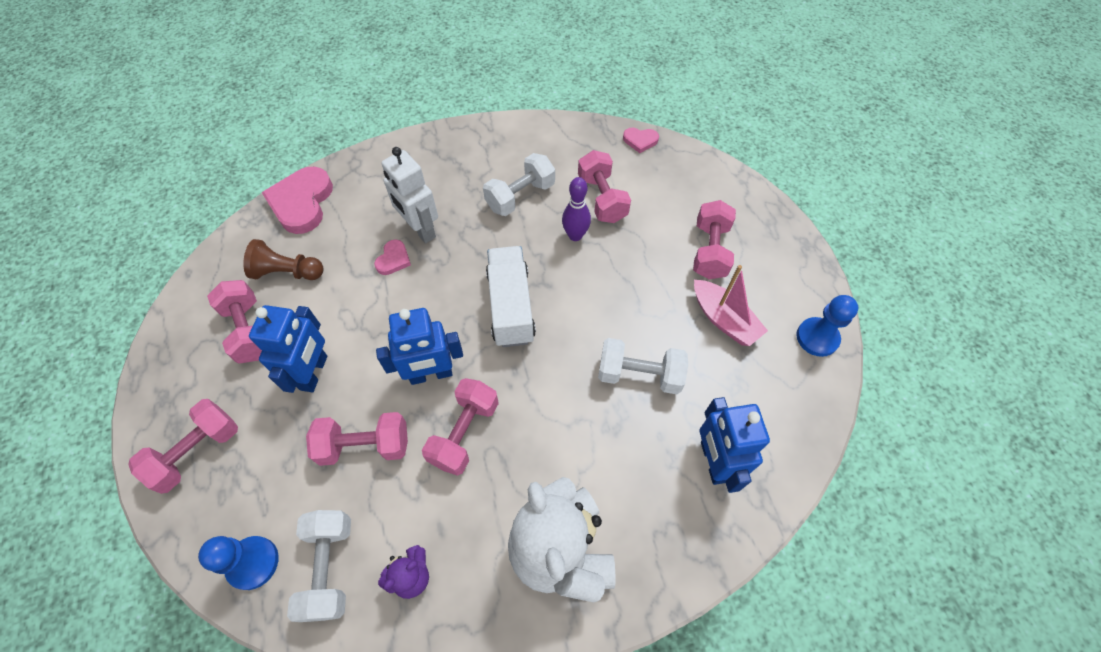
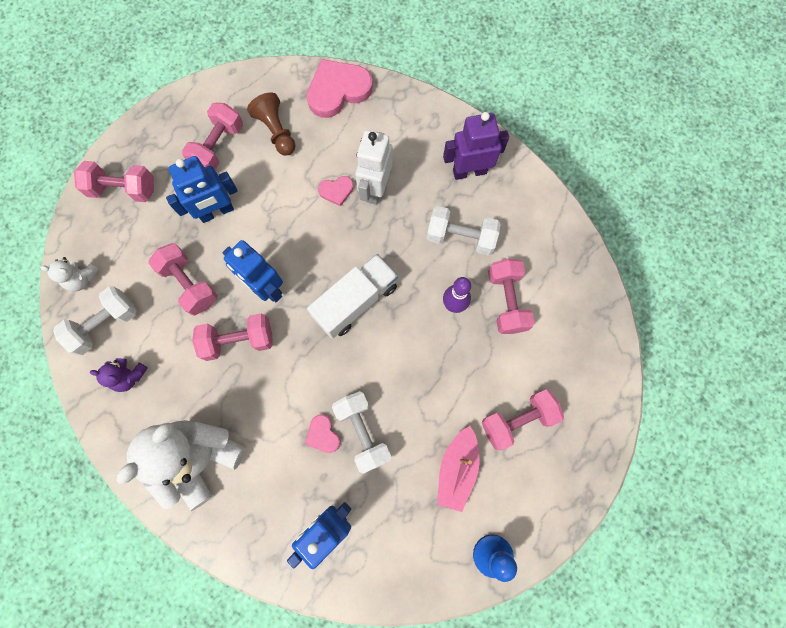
camera: 55 degrees right, 15 degrees up
(253, 563) = (82, 279): blue pawn -> white teddy bear
(469, 158) = (469, 171): none -> purple robot
(602, 199) = (506, 301): pink dumbbell -> pink dumbbell turned 45 degrees counterclockwise
(640, 141) = (596, 292): pink heart -> pink heart (323, 435)

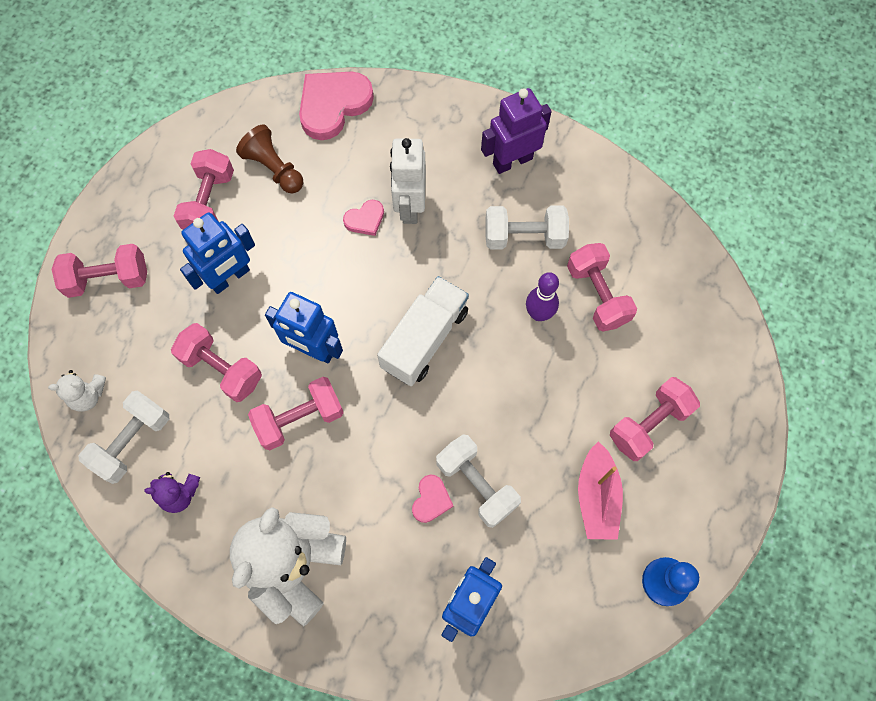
camera: 15 degrees left, 5 degrees down
(323, 435) = (431, 500): pink heart -> pink heart turned 120 degrees counterclockwise

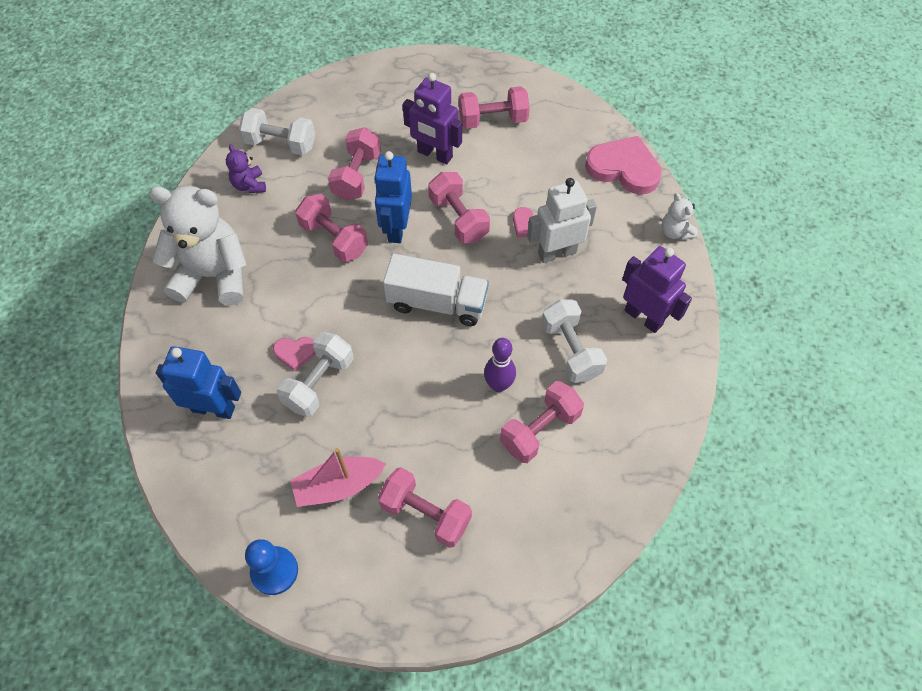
camera: 70 degrees right, 10 degrees down
(88, 395) = (307, 107): white teddy bear -> white teddy bear (675, 232)
(108, 279) = (402, 85): pink dumbbell -> pink dumbbell (458, 219)
(230, 278) = (434, 154): blue robot -> purple robot
(274, 168) = (543, 149): brown pawn -> none

